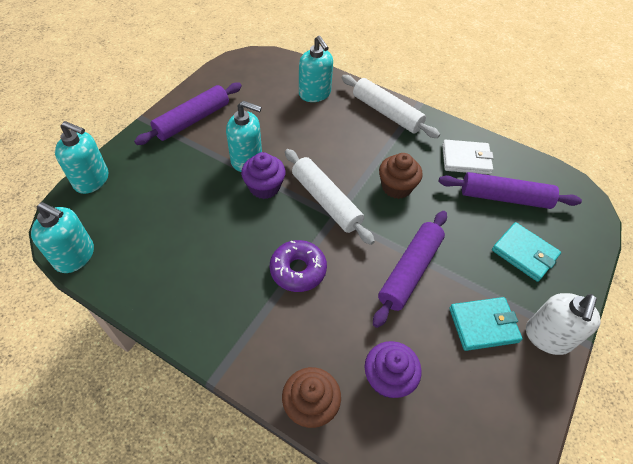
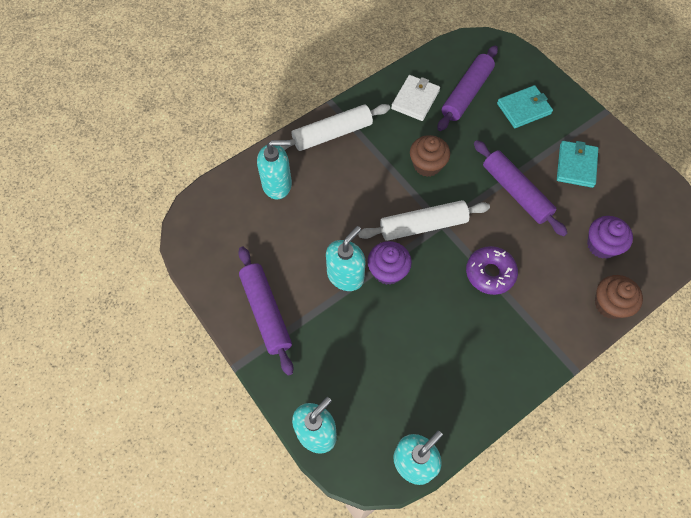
camera: 65 degrees left, 10 degrees up
(547, 337) = (596, 132): white soap dispenser -> none

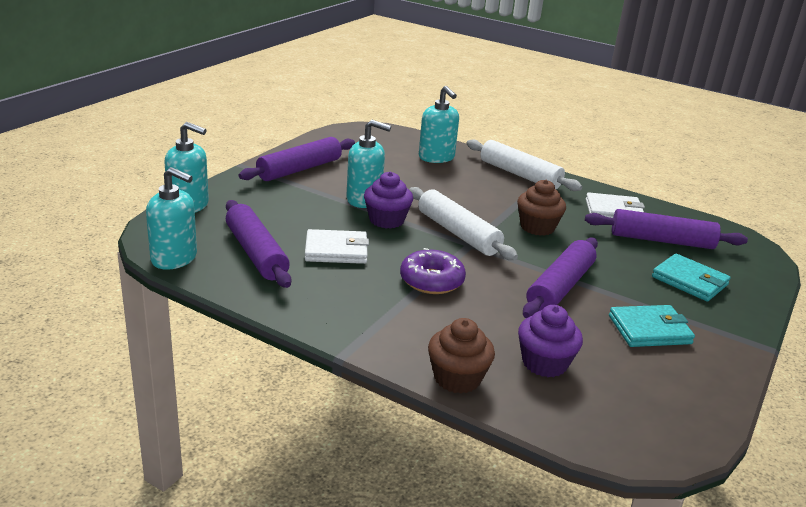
camera: 65 degrees right, 35 degrees down
(419, 392) = (256, 253): none -> purple rolling pin
(429, 327) = (336, 250): none -> white wallet

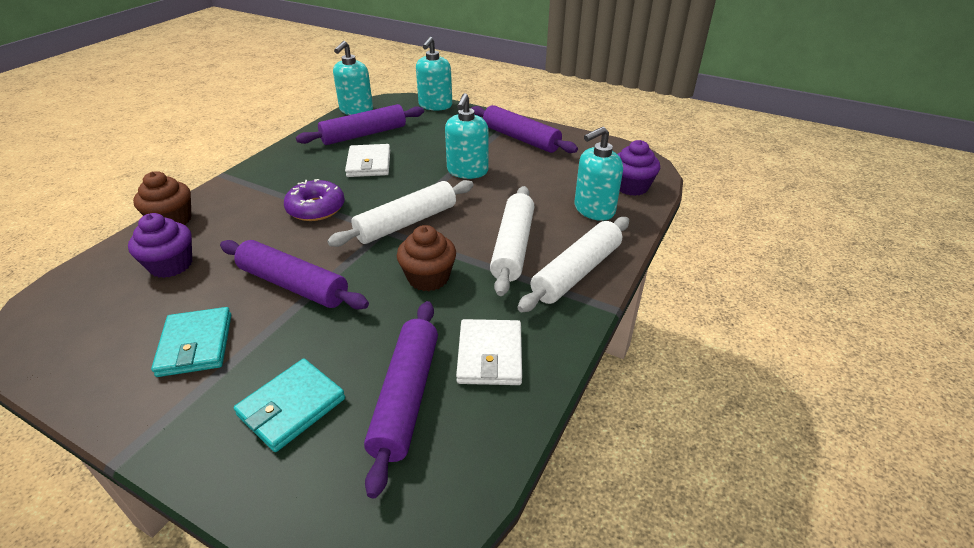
camera: 90 degrees right, 10 degrees up
(386, 220) = (427, 184): purple cupcake -> purple cupcake (631, 187)
(491, 192) = (513, 247): none -> white rolling pin

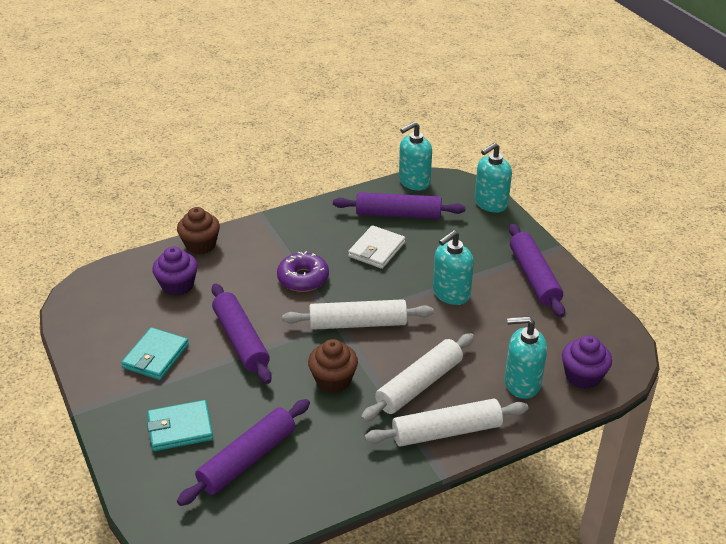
camera: 35 degrees right, 0 degrees up
(490, 355) = (322, 461): white wallet -> none

